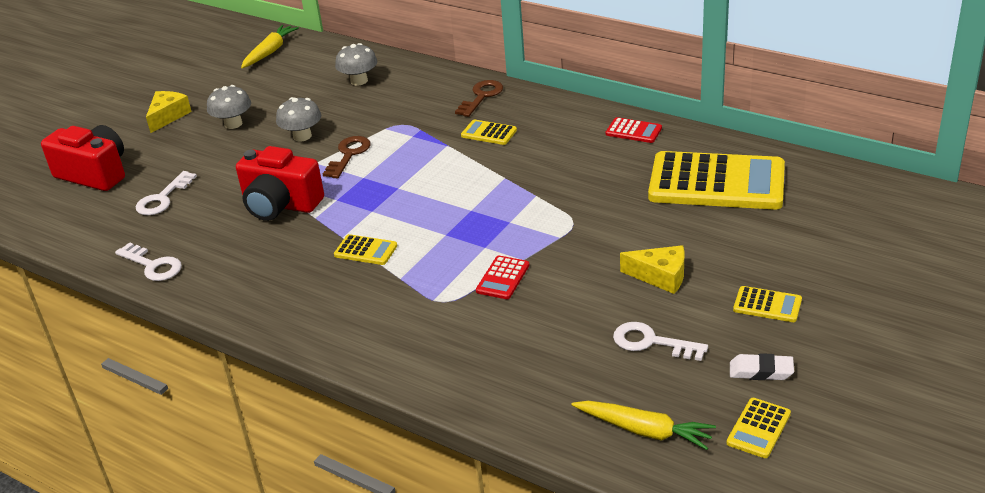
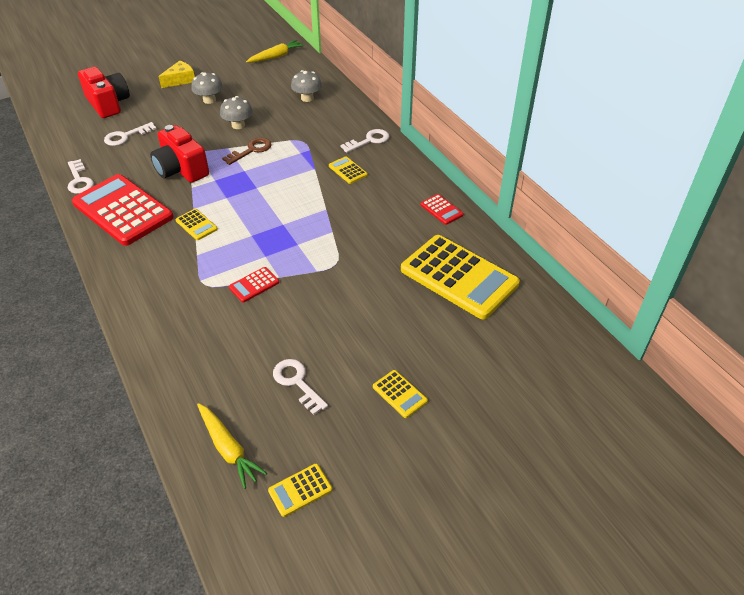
camera: 25 degrees right, 10 degrees up
(252, 272) = (123, 210): none -> red calculator
(481, 96) = (369, 140): brown key -> white key
(660, 276) = (351, 334): yellow cheese -> none
(761, 371) = (345, 445): white eraser -> none

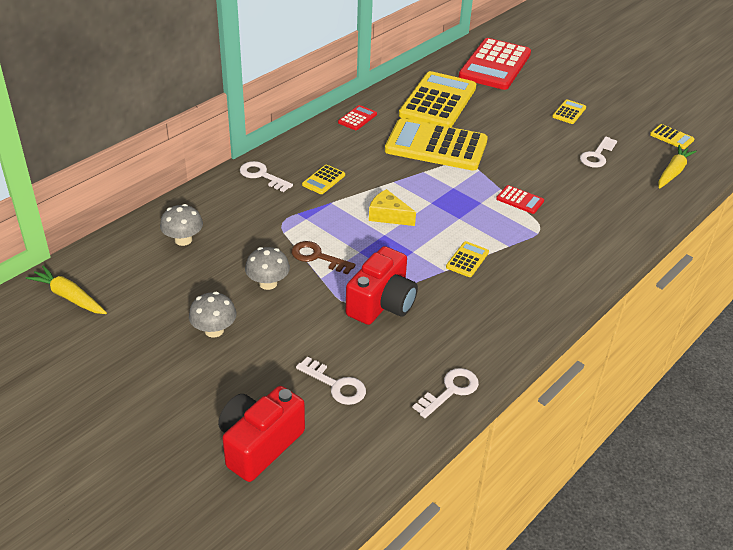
camera: 110 degrees left, 5 degrees down
(123, 210) = (479, 325): red calculator -> red calculator (495, 65)
(180, 80) = (164, 382): yellow cheese -> yellow cheese (388, 215)
(371, 252) = (436, 146): none -> yellow calculator

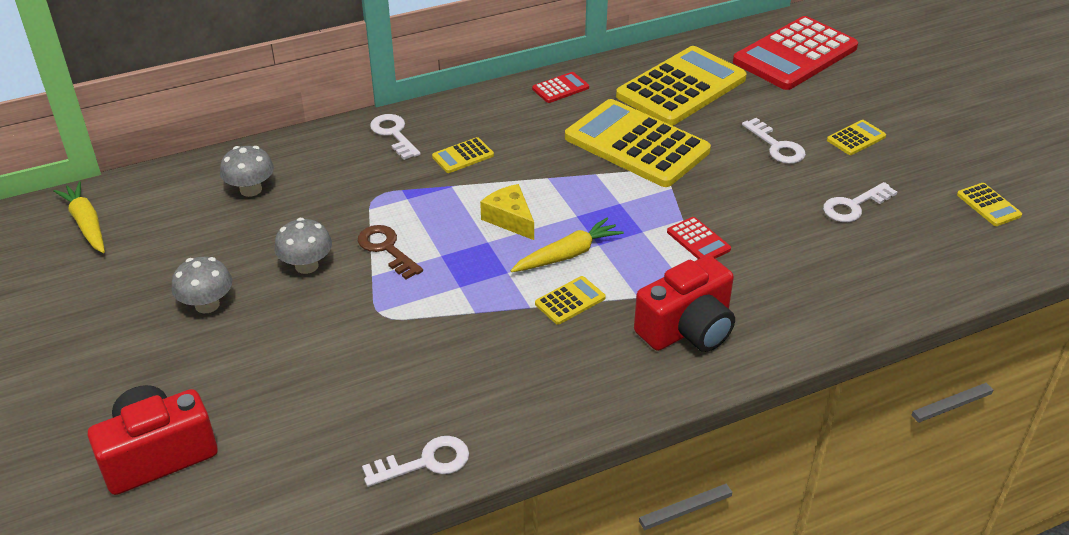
camera: 25 degrees right, 0 degrees up
(336, 385) = (294, 411): white key -> white key (776, 146)
(382, 303) = (421, 327): red camera -> red camera (687, 329)
(673, 172) = (954, 255): yellow carrot -> yellow carrot (567, 255)

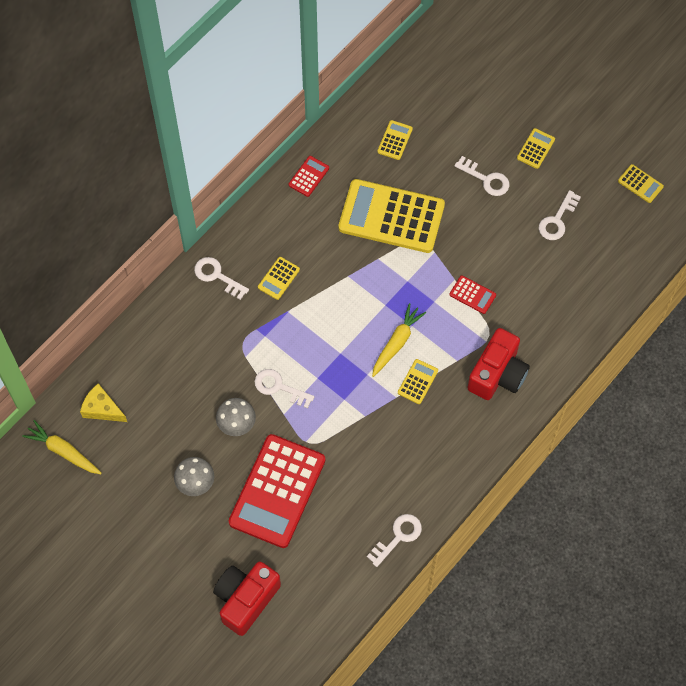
camera: 25 degrees left, 25 degrees up
(251, 189) = (153, 373): grey mushroom -> none
(386, 249) = (279, 387): brown key -> white key
(510, 219) = (343, 326): yellow cheese -> yellow cheese (102, 409)
(681, 87) = (395, 140): yellow calculator -> yellow calculator, size x0.42
(795, 54) = (460, 67): red calculator -> red calculator (277, 491)

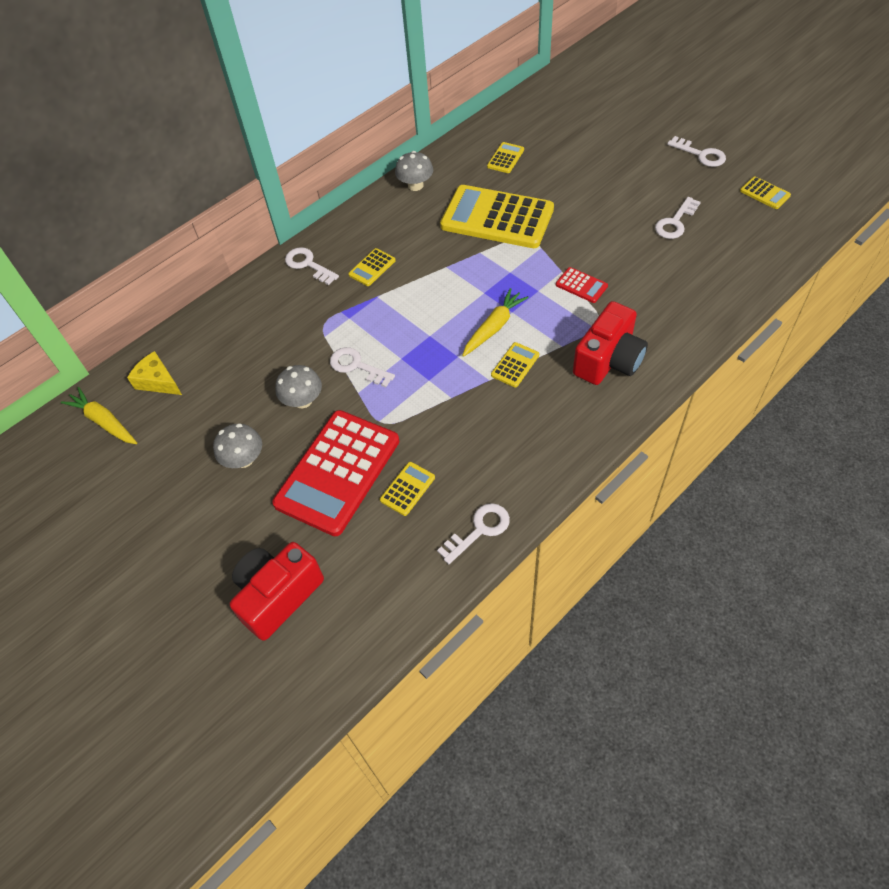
camera: 10 degrees right, 10 degrees down
(309, 176) = (415, 185): red calculator -> grey mushroom
(486, 179) = (598, 188): white key -> white key (701, 154)
(536, 149) = (651, 165): yellow calculator -> yellow calculator (407, 489)

